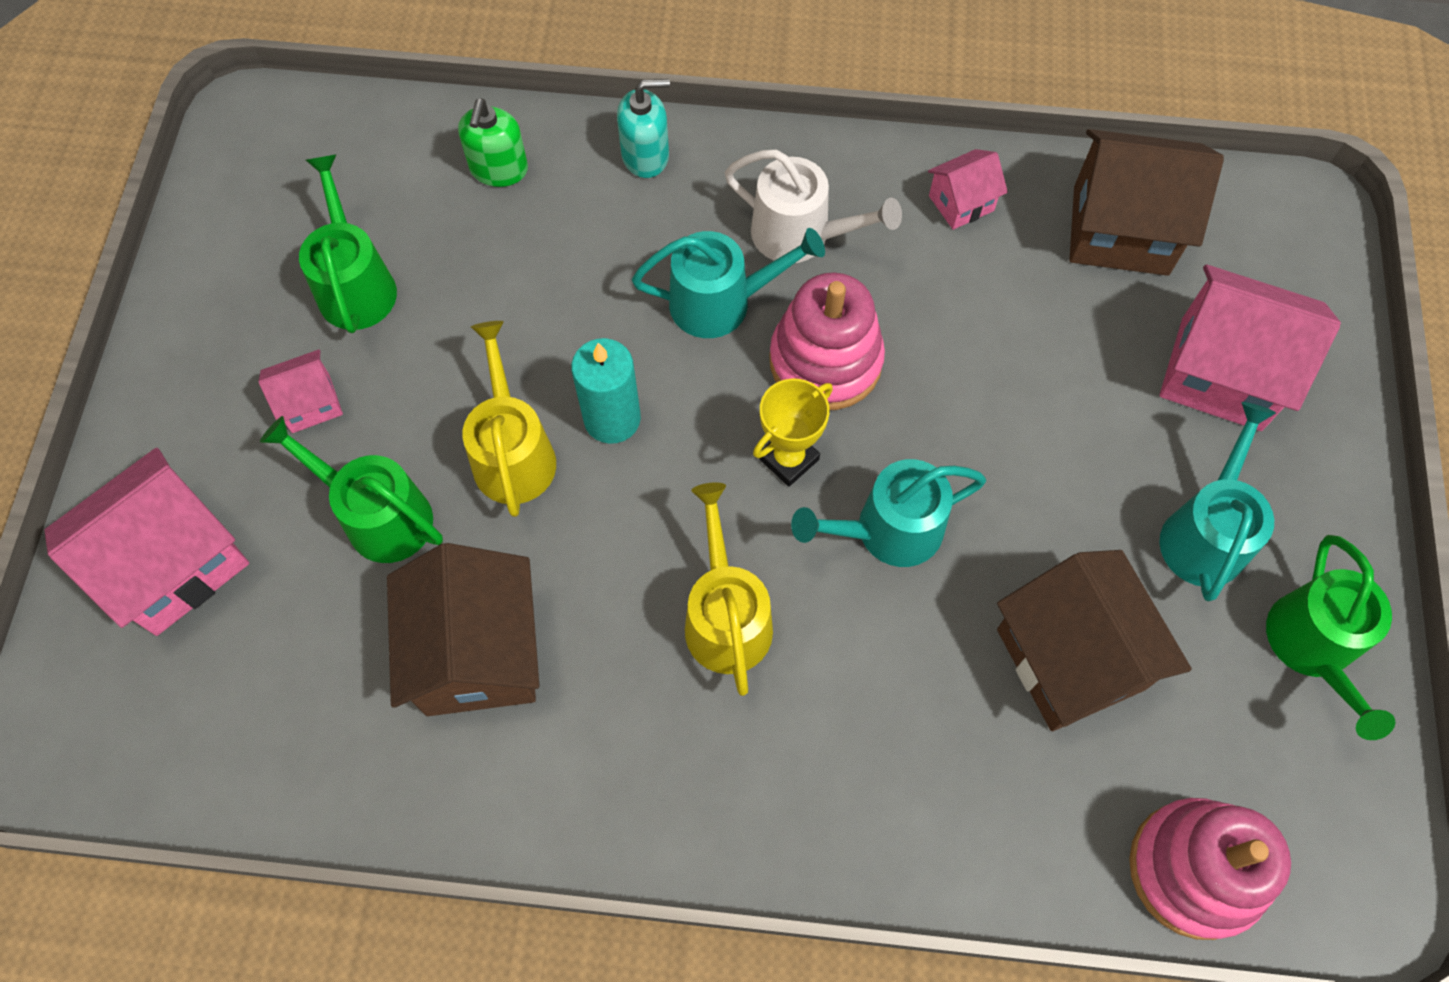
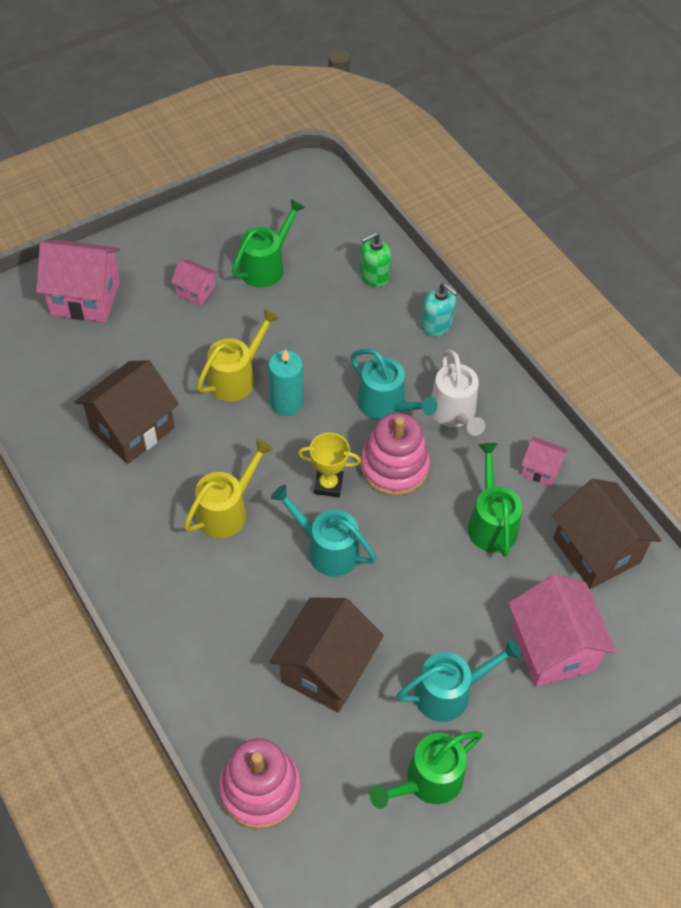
camera: 50 degrees right, 10 degrees down
(379, 516) = (165, 351): green watering can -> green watering can (491, 523)

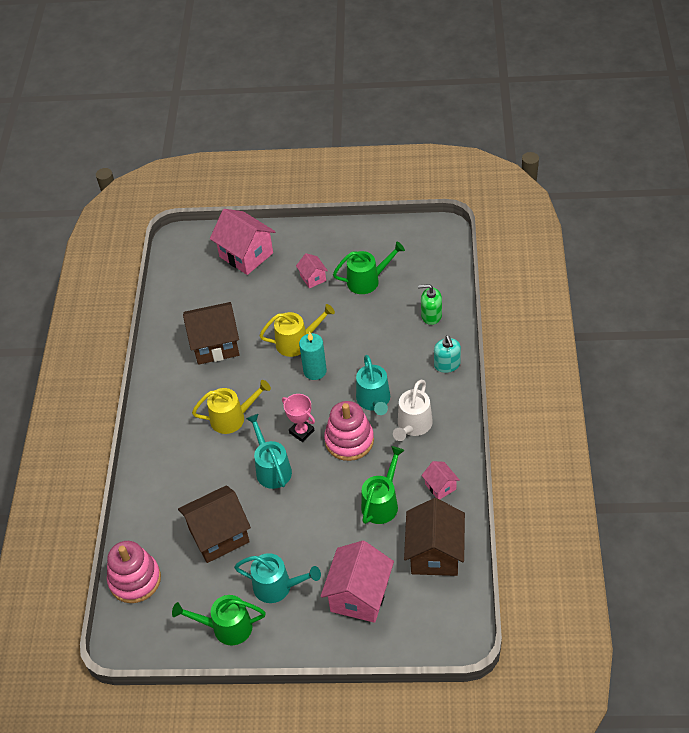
camera: 40 degrees right, 5 degrees down
(328, 485) = (301, 431): yellow trophy -> pink trophy

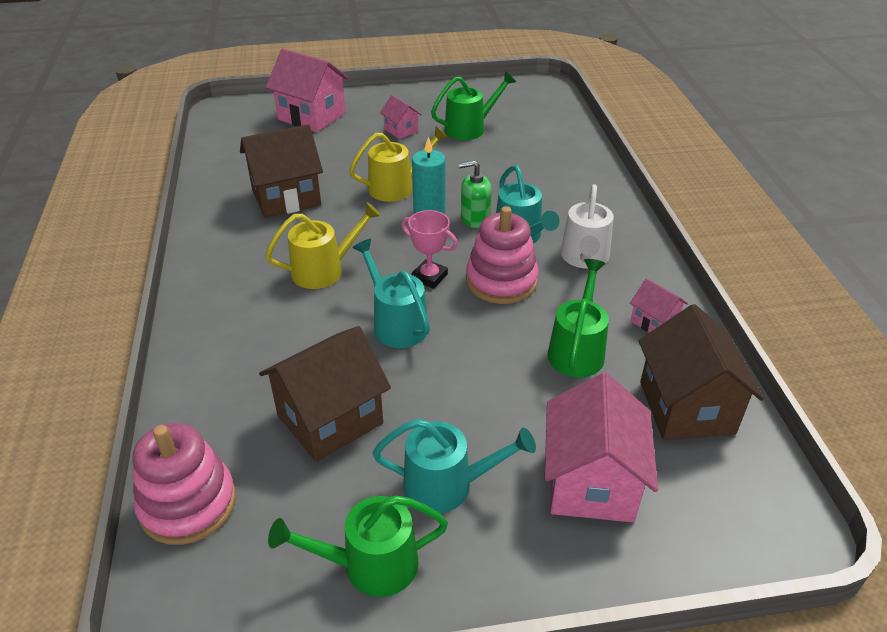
camera: 15 degrees left, 10 degrees down
(431, 315) = (560, 152): green soap dispenser -> green soap dispenser (475, 218)
(447, 365) = (601, 195): turquoise soap dispenser -> none

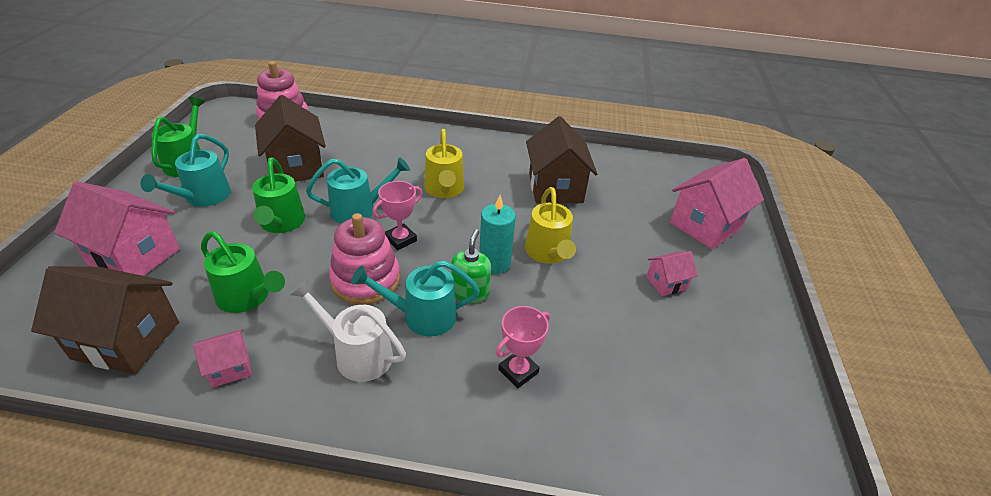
camera: 105 degrees right, 0 degrees up
(469, 128) = (663, 345): green watering can -> green watering can (281, 223)
(539, 181) = (518, 371): none -> pink trophy

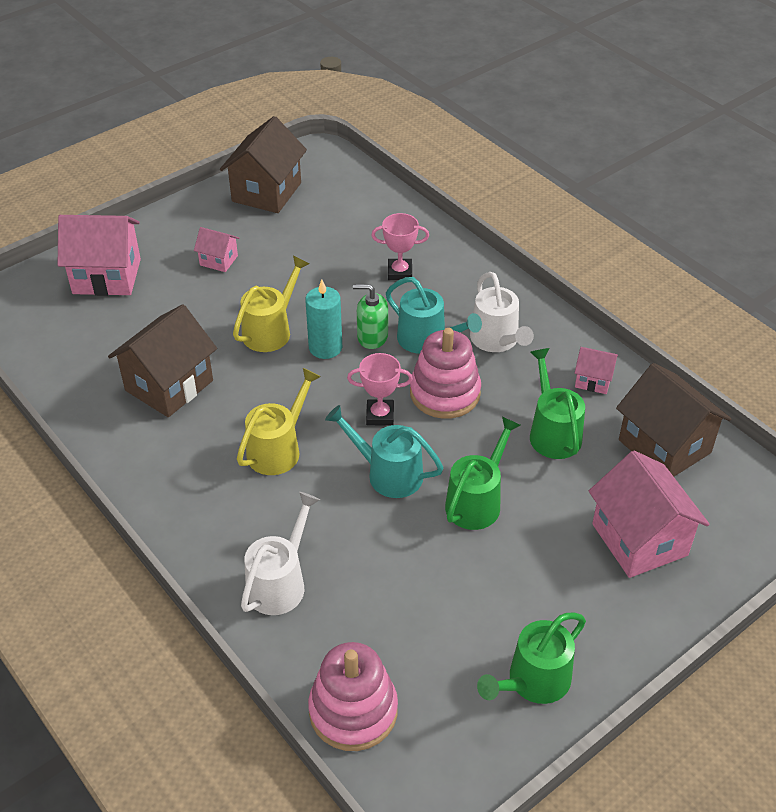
camera: 135 degrees left, 5 degrees up
(203, 197) = (540, 593): turquoise watering can -> none
(296, 167) = (406, 585): brown house -> brown house (266, 192)
(370, 141) = (280, 583): none -> white watering can
(470, 292) = (372, 337): green soap dispenser -> green soap dispenser turned 45 degrees clockwise

